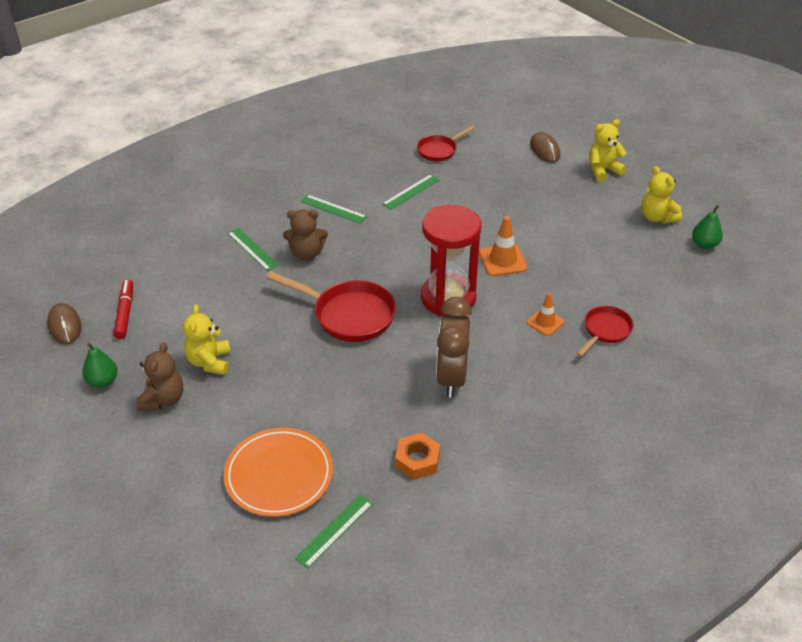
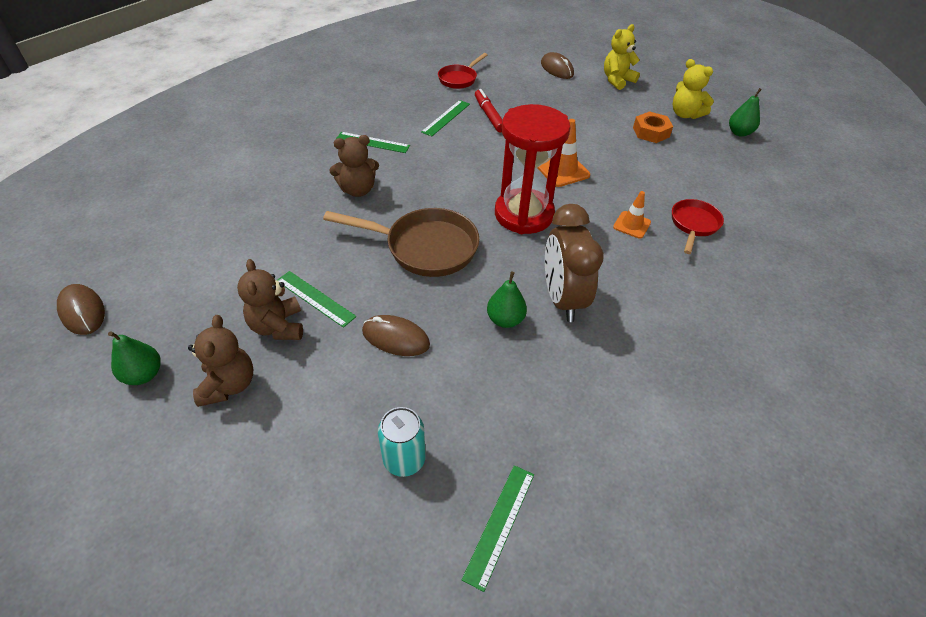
camera: 15 degrees left, 5 degrees up
(125, 313) = (159, 284): red marker -> red marker (489, 115)
(209, 362) = (278, 327): yellow teddy bear -> brown teddy bear
(252, 249) = (296, 192): green ruler -> green ruler (315, 298)
(279, 475) = (404, 459): orange plate -> turquoise can
(300, 386) = (396, 338): none -> brown mouse
(348, 315) = (425, 247): red pan -> brown pan
(395, 386) = (505, 320): none -> green pear
(417, 460) = (564, 405): orange nut -> orange nut (651, 132)

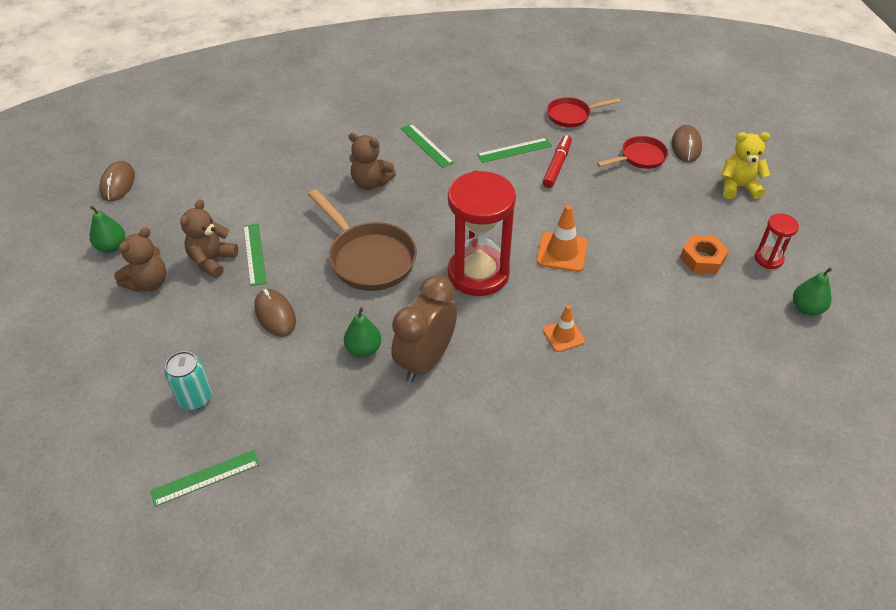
camera: 40 degrees right, 0 degrees up
(685, 114) = (768, 259): yellow teddy bear -> red hourglass
(693, 225) = (624, 369): red pan -> red pan (640, 157)

